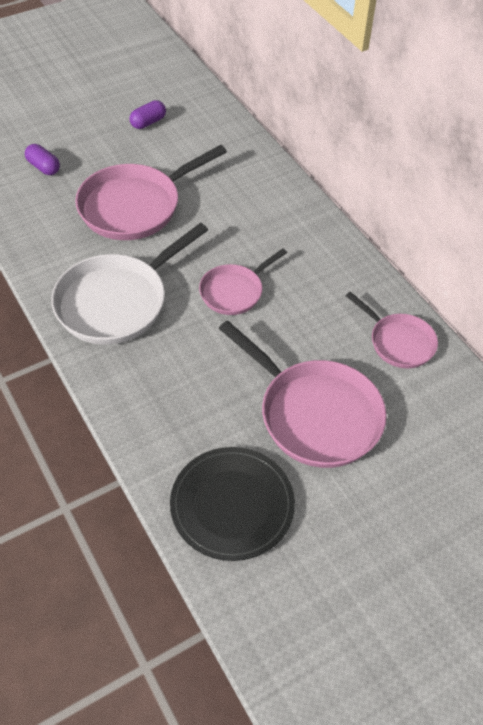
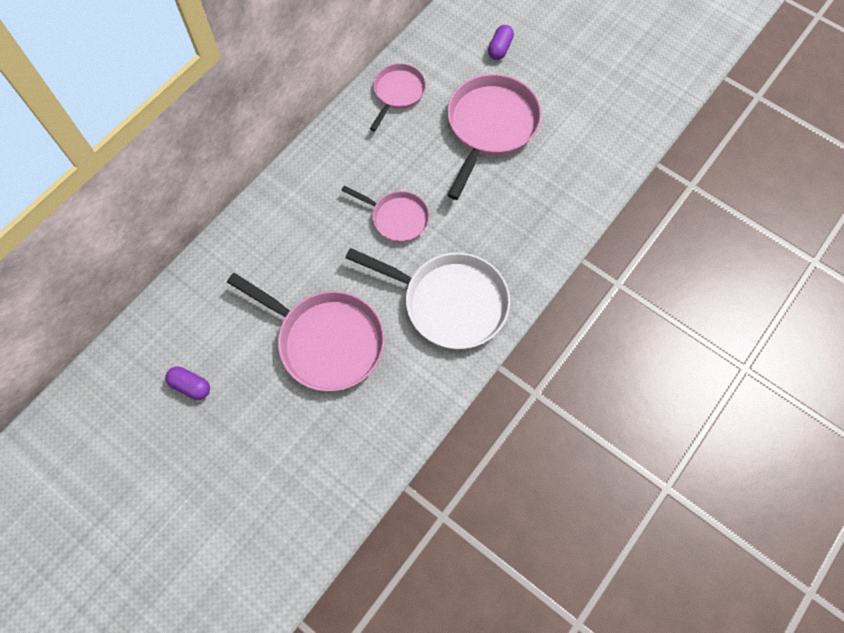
camera: 110 degrees left, 15 degrees up
(44, 167) = (302, 458): purple capsule -> purple capsule (500, 48)
(232, 505) = (587, 152): black plate -> none

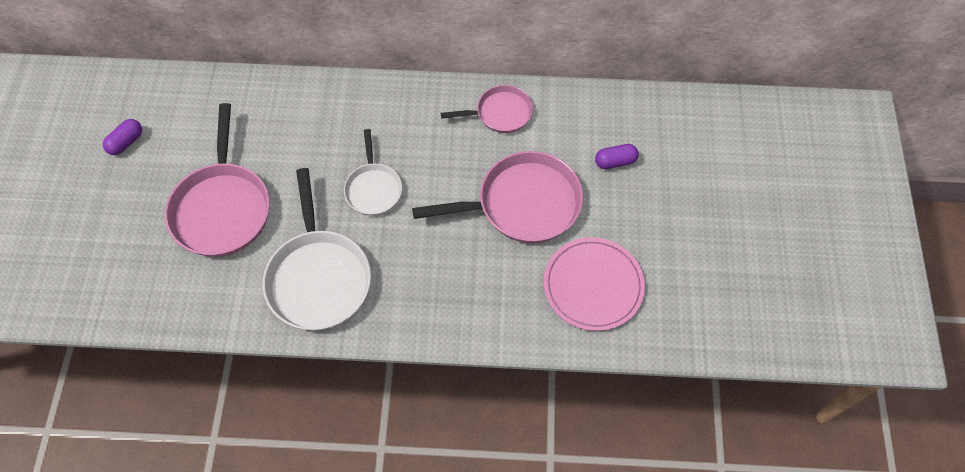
camera: 55 degrees right, 5 degrees down
(191, 386) = (126, 142): purple capsule -> purple capsule turned 45 degrees clockwise
(397, 218) = (373, 188): pink pan -> white pan
(590, 125) = (593, 285): none -> pink plate

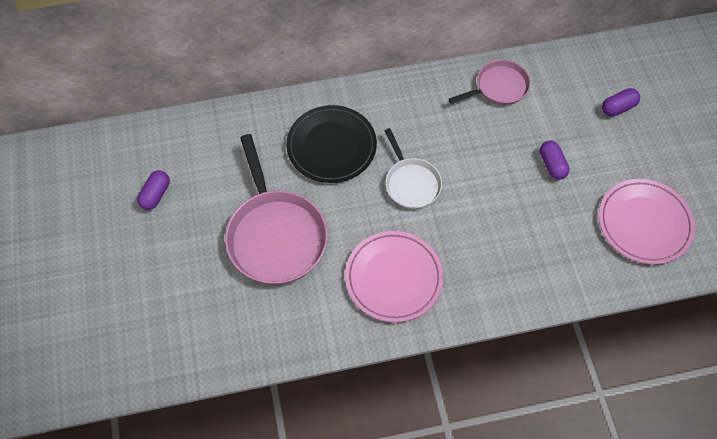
camera: 15 degrees left, 0 degrees up
(310, 134) = (331, 146): none -> black plate
(318, 277) = (393, 278): white pan -> pink plate
(522, 204) = (552, 165): pink pan -> purple capsule

